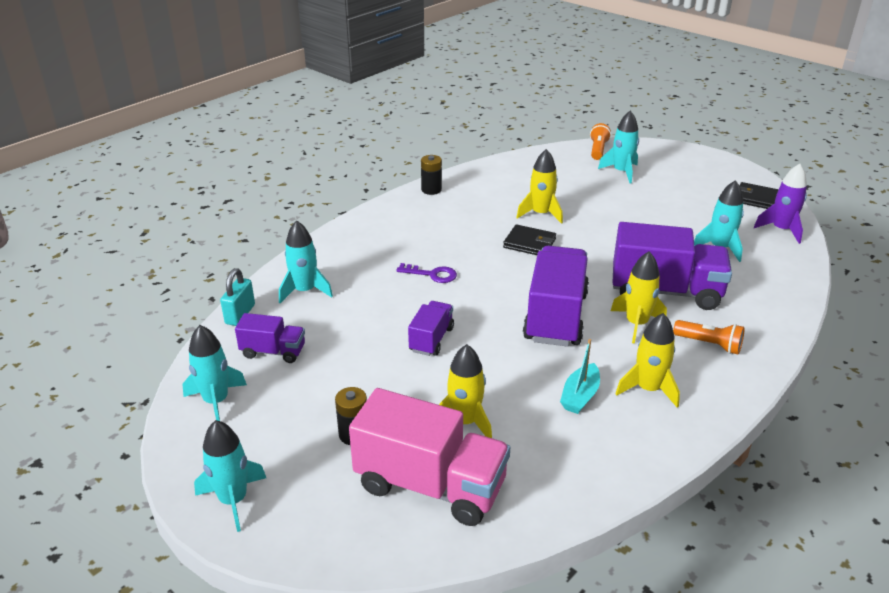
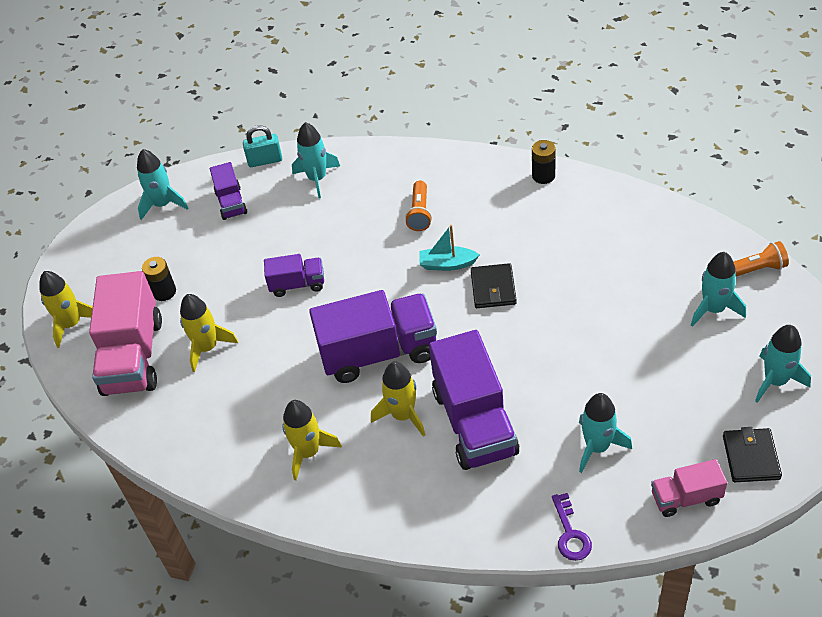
camera: 70 degrees right, 15 degrees up
(233, 500) = (78, 264): turquoise rocket -> turquoise rocket (775, 381)
(432, 274) = (392, 243): purple key -> purple key (570, 533)
(541, 214) = (558, 275): yellow rocket -> yellow rocket (72, 324)
(580, 396) = (274, 408): turquoise boat -> turquoise boat (447, 264)
(709, 344) = (402, 481): orange flashlight -> orange flashlight (419, 213)
(781, 230) = (686, 498): purple rocket -> pink truck

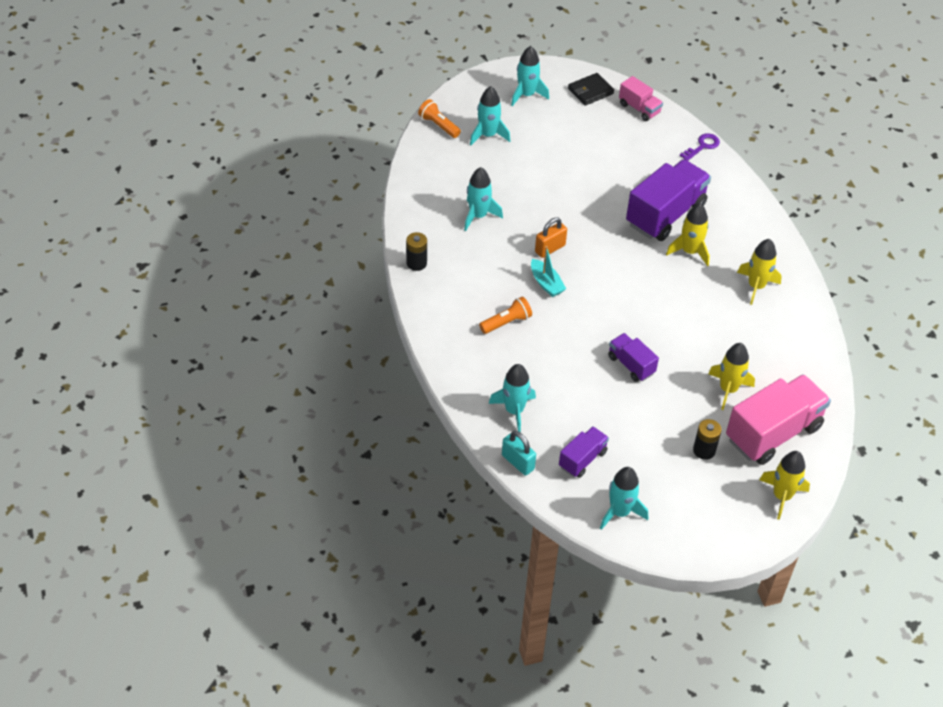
camera: 130 degrees left, 0 degrees up
(378, 352) = (652, 287): purple truck -> none
(493, 288) = (550, 249): black wallet -> orange padlock
(597, 447) = (636, 154): turquoise rocket -> turquoise rocket (478, 216)

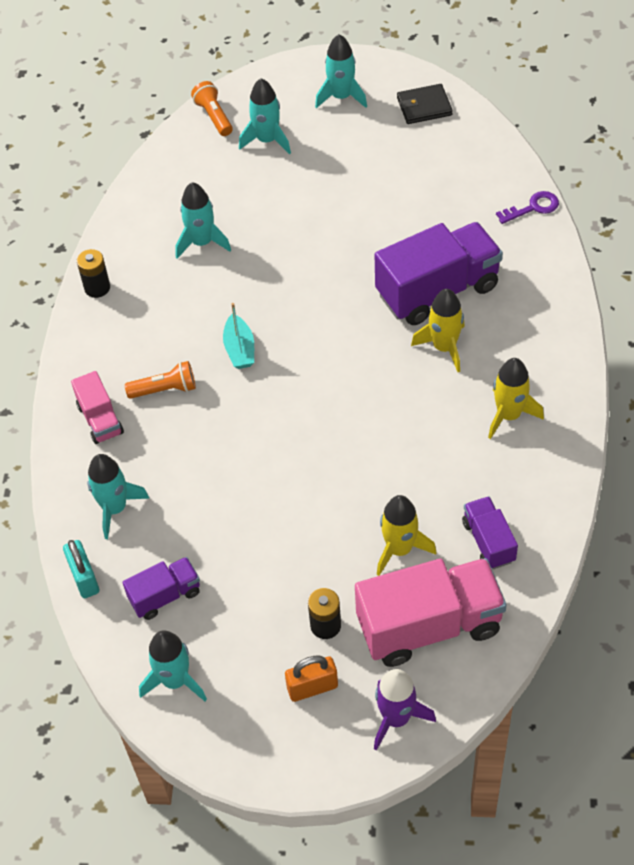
camera: 25 degrees right, 5 degrees up
(550, 249) = (267, 304): orange padlock -> orange padlock (312, 687)
(631, 365) = (290, 484): purple truck -> purple truck (488, 541)
(639, 108) = (475, 141): pink truck -> pink truck (100, 419)
(782, 496) = (396, 718): yellow rocket -> purple rocket

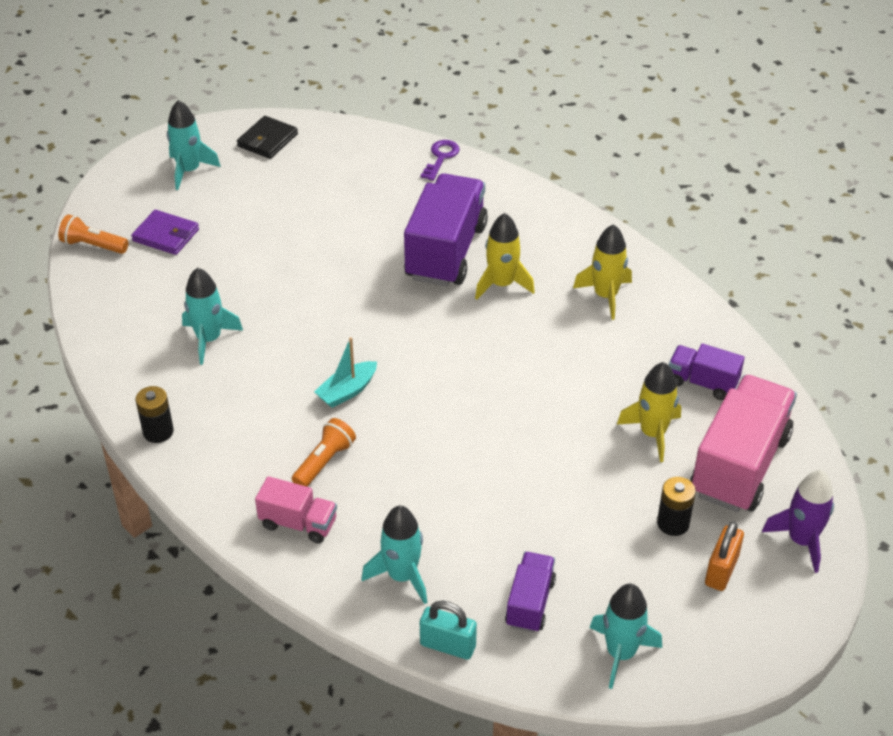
camera: 50 degrees left, 10 degrees down
(239, 349) = (347, 391): turquoise boat -> turquoise boat turned 105 degrees clockwise
(267, 140) = (166, 235): turquoise rocket -> purple wallet

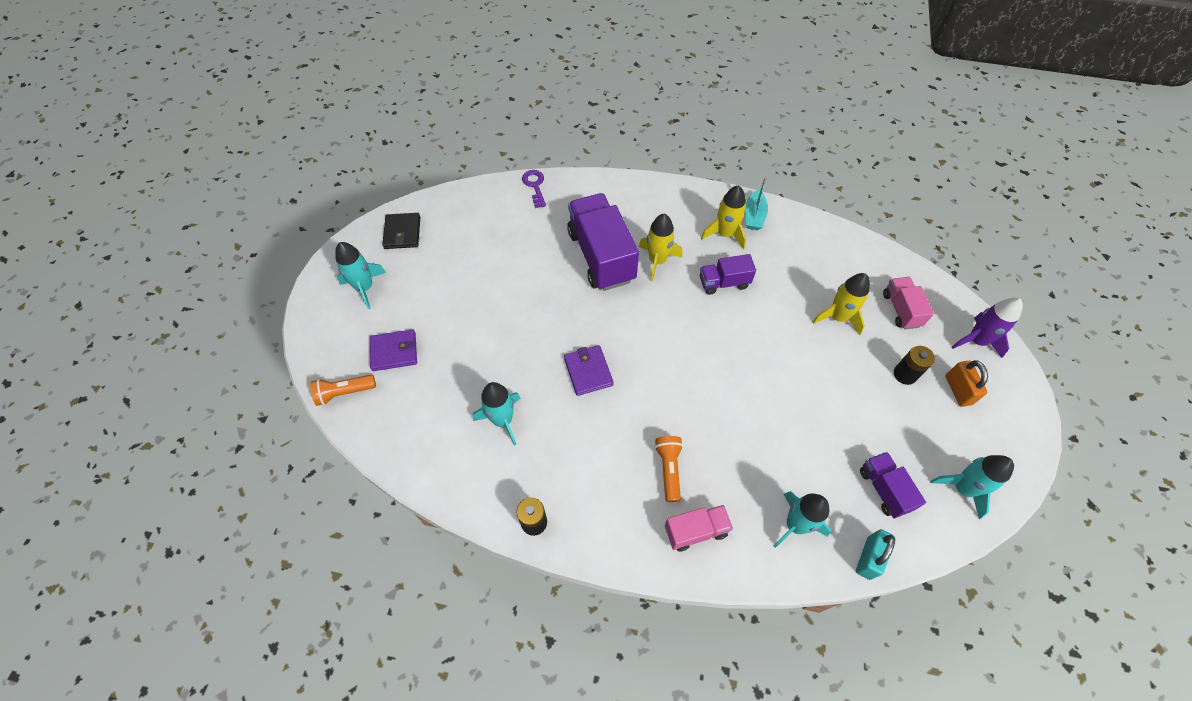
camera: 35 degrees left, 15 degrees up
(329, 343) = (588, 371): none -> purple wallet
(347, 391) = (634, 403): turquoise boat -> turquoise boat (754, 216)
(448, 645) = (868, 558): turquoise padlock -> turquoise padlock turned 45 degrees counterclockwise
(702, 383) = (831, 264): purple truck -> purple truck (723, 282)
(739, 465) = (901, 309): pink truck -> pink truck, size x0.52

